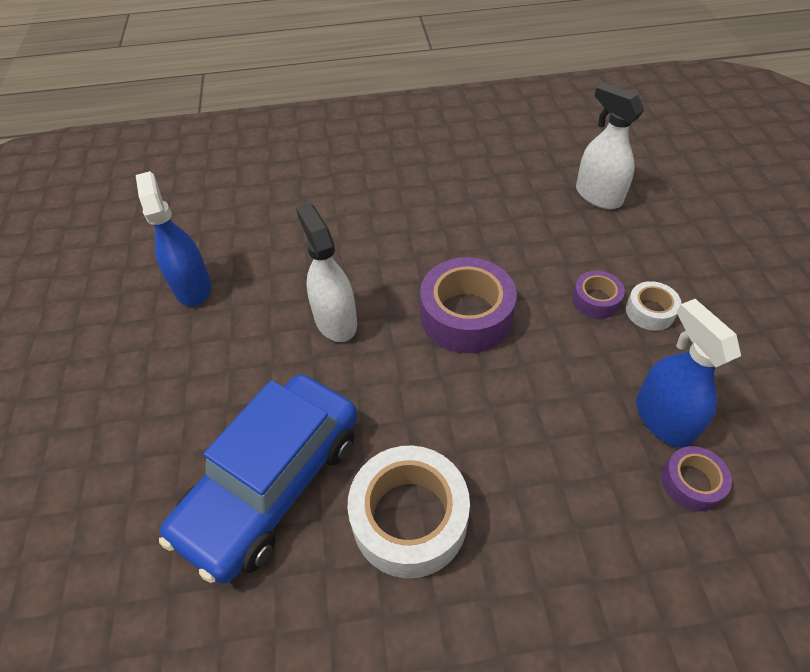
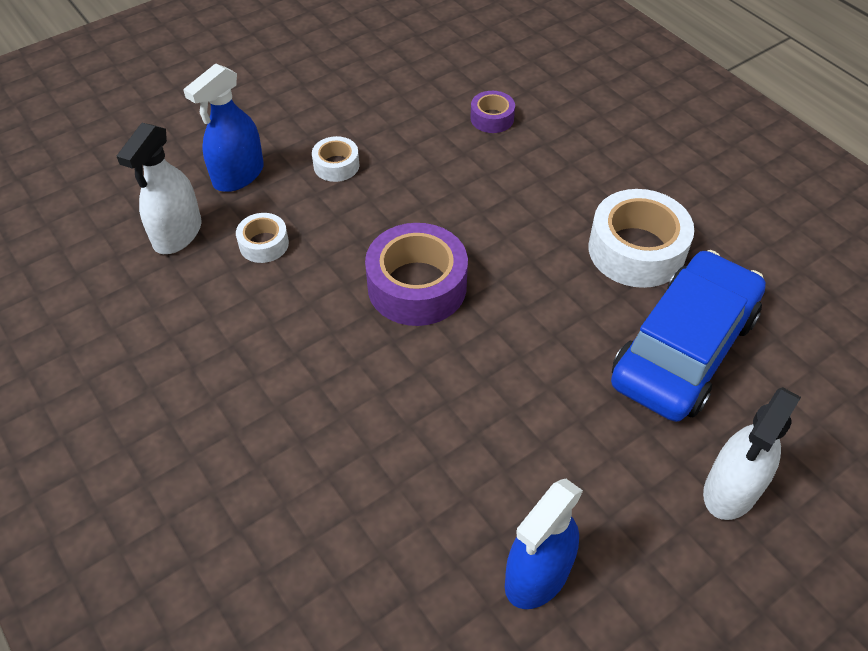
camera: 120 degrees left, 0 degrees up
(272, 483) = (684, 349): blue car -> blue car turned 60 degrees counterclockwise
(335, 321) = (490, 391): white spray bottle -> white spray bottle (731, 490)
(564, 238) = (264, 244): none -> white tape
(595, 300) = (342, 201): purple tape -> none
(663, 419) = (447, 139): blue spray bottle -> blue spray bottle (238, 175)

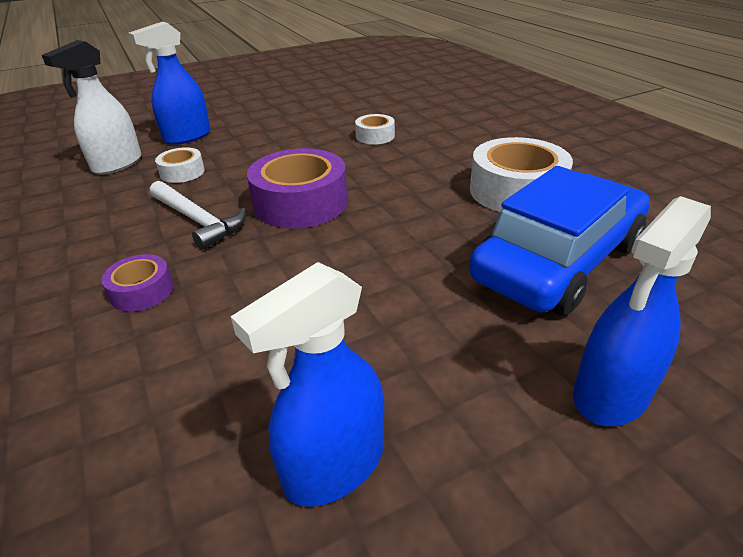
camera: 10 degrees right, 15 degrees down
(318, 322) = (198, 220): none -> white hammer
(336, 165) = (267, 134): white tape -> white tape (375, 136)
(492, 118) = (404, 116): purple tape -> purple tape (142, 291)
(731, 490) = (611, 394): white spray bottle -> blue spray bottle

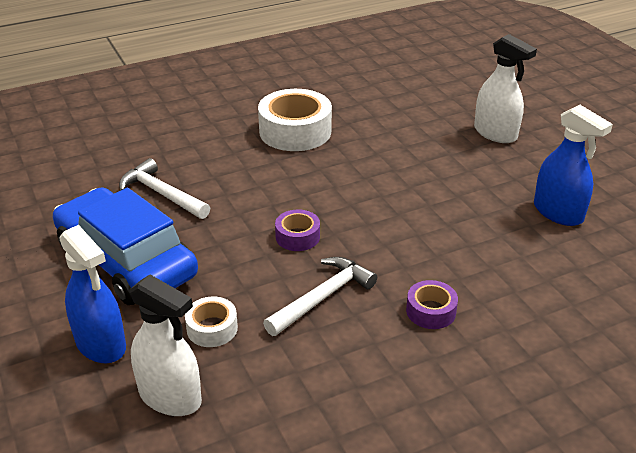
camera: 90 degrees left, 0 degrees up
(300, 203) = (297, 237): purple tape -> purple tape, size x0.52
(375, 136) = (162, 194): white tape -> white hammer
(558, 261) = (388, 129): blue car -> blue car (126, 261)
(611, 394) = (495, 133): blue spray bottle -> white spray bottle

